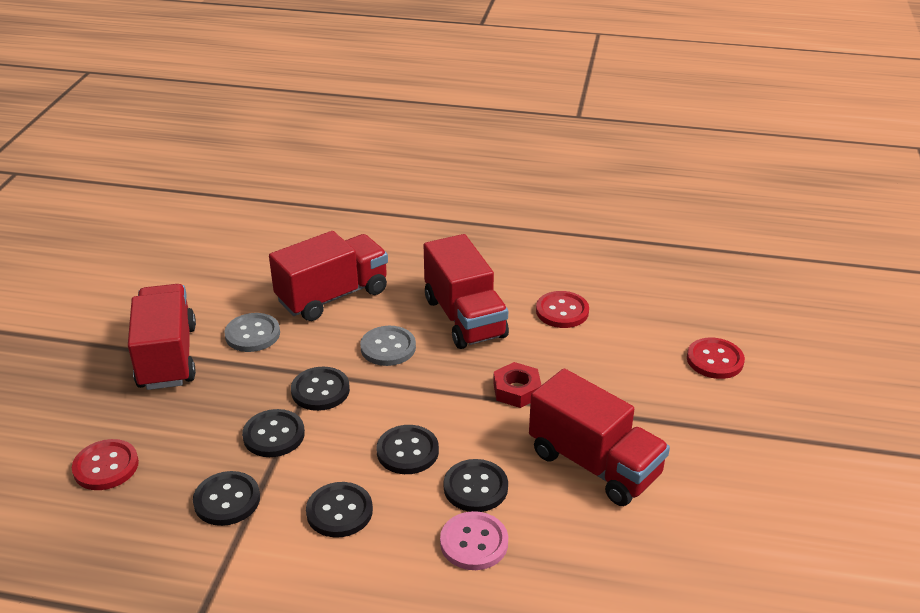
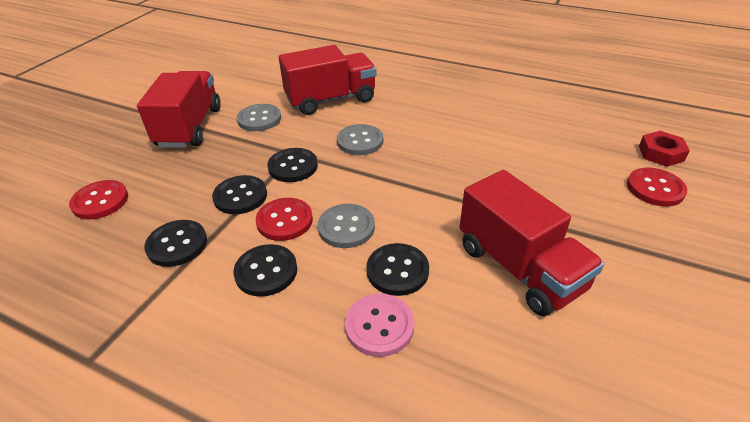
camera: 15 degrees right, 5 degrees up
(407, 451) = (346, 227): black button -> grey button
(465, 318) = (430, 127): red truck -> none
(516, 390) = (459, 189): red nut -> red nut (660, 153)
(562, 311) = (515, 131): red button -> red button (284, 220)

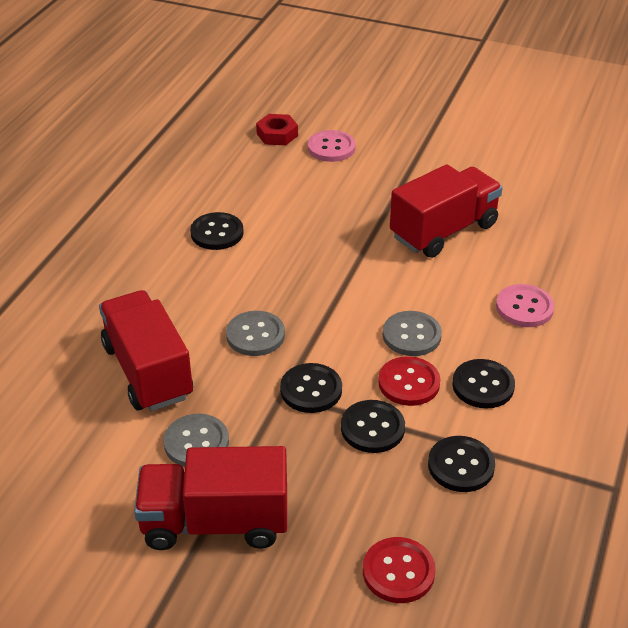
camera: 95 degrees left, 0 degrees up
(397, 270) = (462, 299): black button -> black button (217, 233)
(655, 188) = (331, 148): red button -> pink button

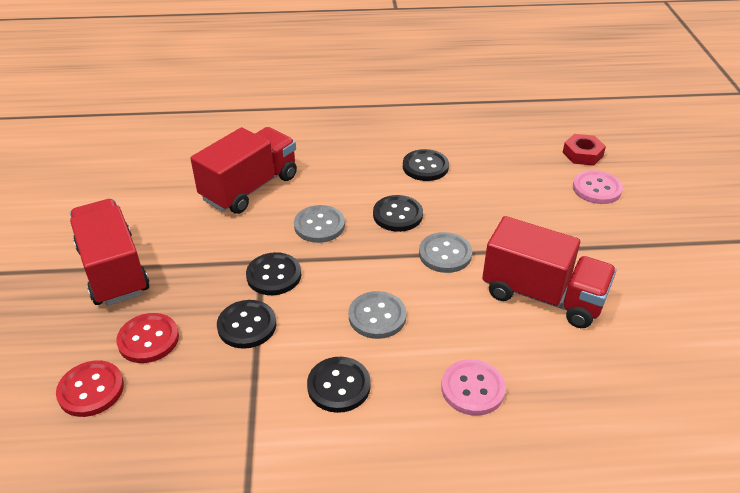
camera: 65 degrees right, 0 degrees up
(196, 442) = (189, 235): grey button -> grey button (445, 254)
(409, 383) = (314, 332): red button -> red button (148, 339)
(461, 465) = (226, 398): black button -> black button (397, 215)

